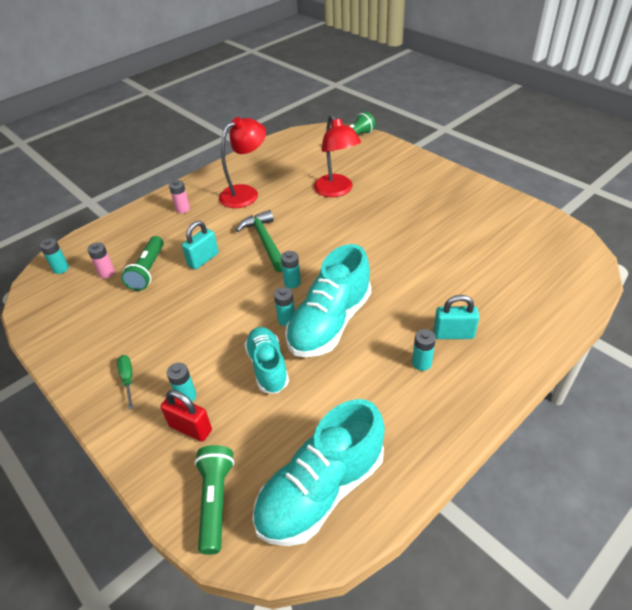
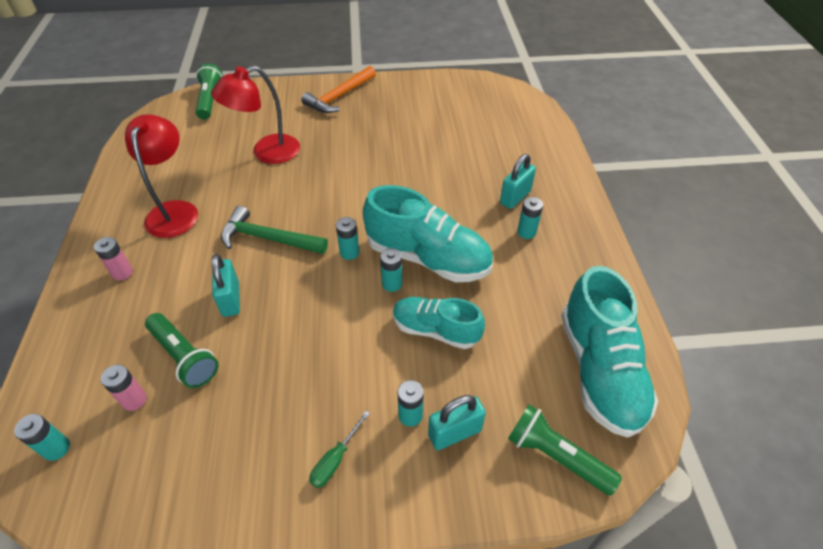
camera: 55 degrees left, 5 degrees up
(128, 379) = (335, 459): green screwdriver -> green screwdriver turned 75 degrees counterclockwise
(190, 428) = (454, 433): red padlock -> turquoise padlock
(330, 323) = (428, 258): turquoise shoe -> turquoise shoe turned 45 degrees counterclockwise
(336, 191) = (266, 153): red lamp -> red lamp turned 135 degrees clockwise
(435, 181) = (339, 96): none -> orange hammer

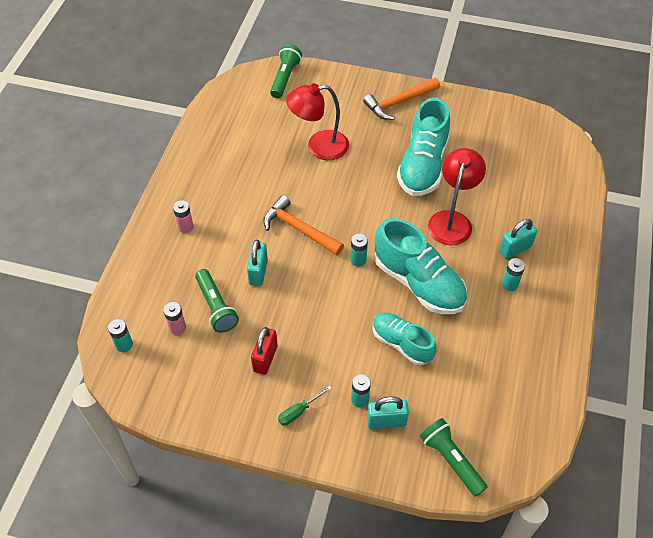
camera: 20 degrees right, 5 degrees up
(174, 211) = (233, 183): red lamp -> red lamp (452, 220)
(268, 238) = (299, 229): green hammer -> orange hammer
(268, 403) = (265, 358): none -> red padlock
(392, 284) = (382, 296): turquoise battery -> none
(599, 370) = (513, 413): turquoise shoe -> turquoise shoe (423, 165)

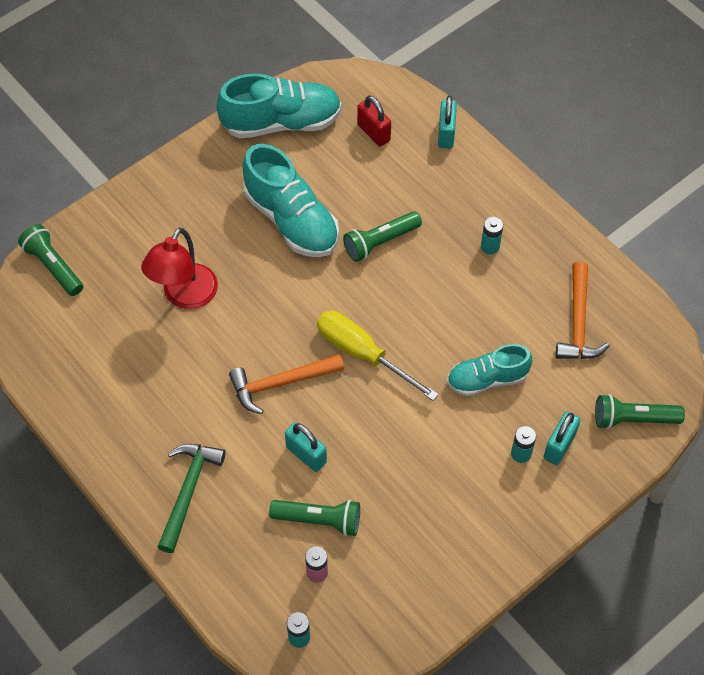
camera: 55 degrees left, 5 degrees up
(185, 227) = (188, 491): pink battery -> green hammer
(265, 358) = (416, 510): red padlock -> red padlock (373, 133)
(299, 411) = (497, 515): green screwdriver -> none
(358, 260) = (362, 354): turquoise battery -> yellow screwdriver
(399, 102) = (189, 184): orange hammer -> orange hammer (578, 322)
(418, 283) = (430, 320): turquoise shoe -> turquoise shoe (281, 123)
(452, 220) = (380, 242): red lamp -> green flashlight
(515, 249) = (455, 214): turquoise padlock -> turquoise padlock (446, 134)

